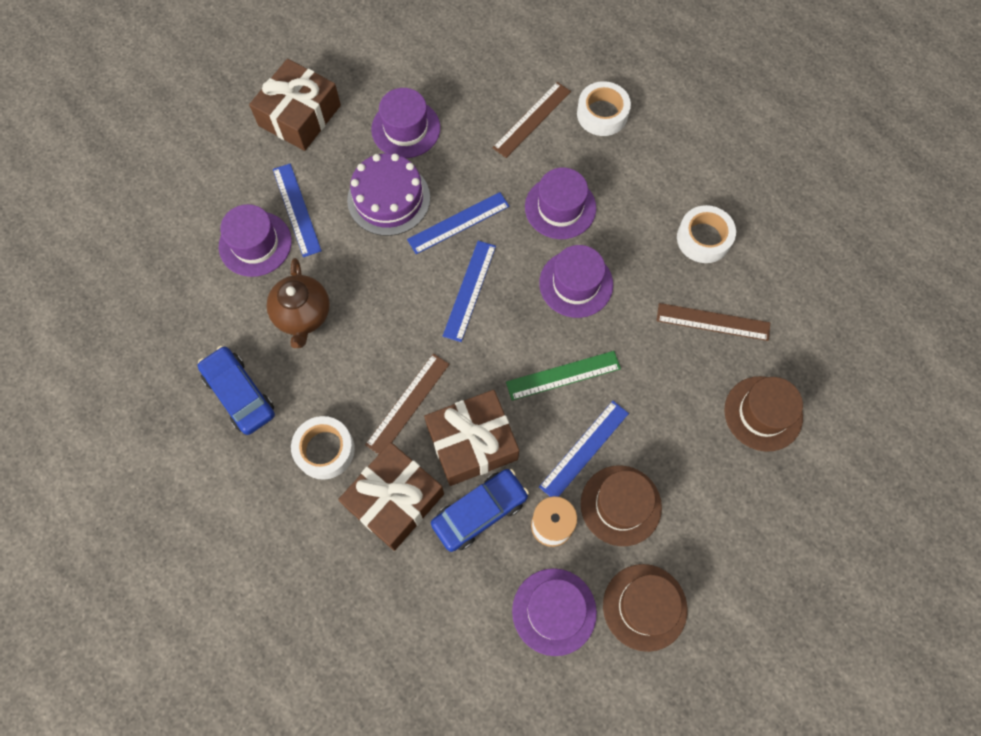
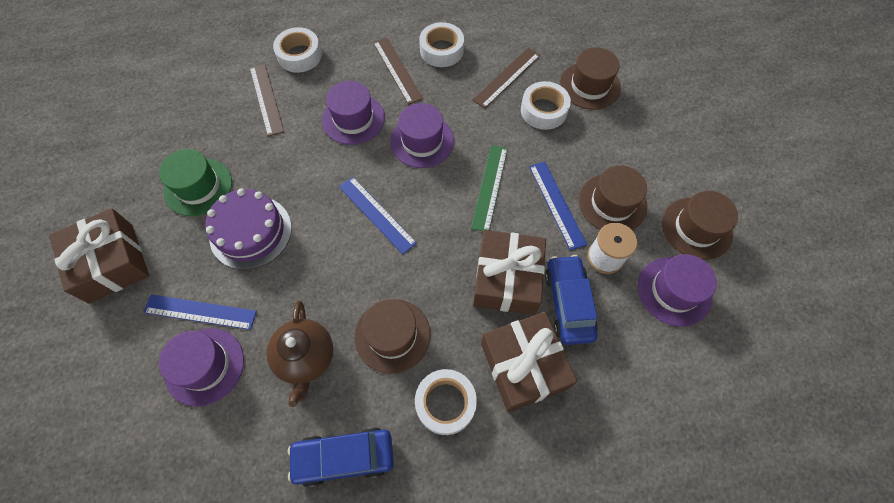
camera: 60 degrees left, 5 degrees down
(303, 315) = (306, 358): brown teapot -> brown teapot turned 60 degrees clockwise
(360, 372) = (392, 335): none -> brown hat
(406, 129) = (198, 187): purple hat -> green hat
(408, 404) = (444, 311): brown ruler -> brown ruler (397, 70)
(458, 223) = (313, 192): blue ruler -> none
(694, 381) = (543, 110): none -> white tape

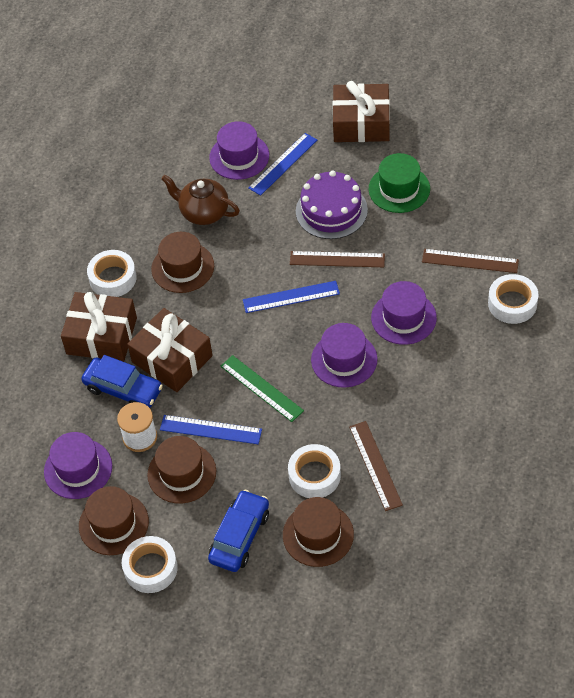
camera: 125 degrees right, 10 degrees down
(344, 457) = (123, 211): blue car -> blue car (240, 536)
(397, 70) = (443, 376): brown ruler -> brown ruler (337, 259)
(441, 50) = (447, 425): white tape -> white tape (150, 568)

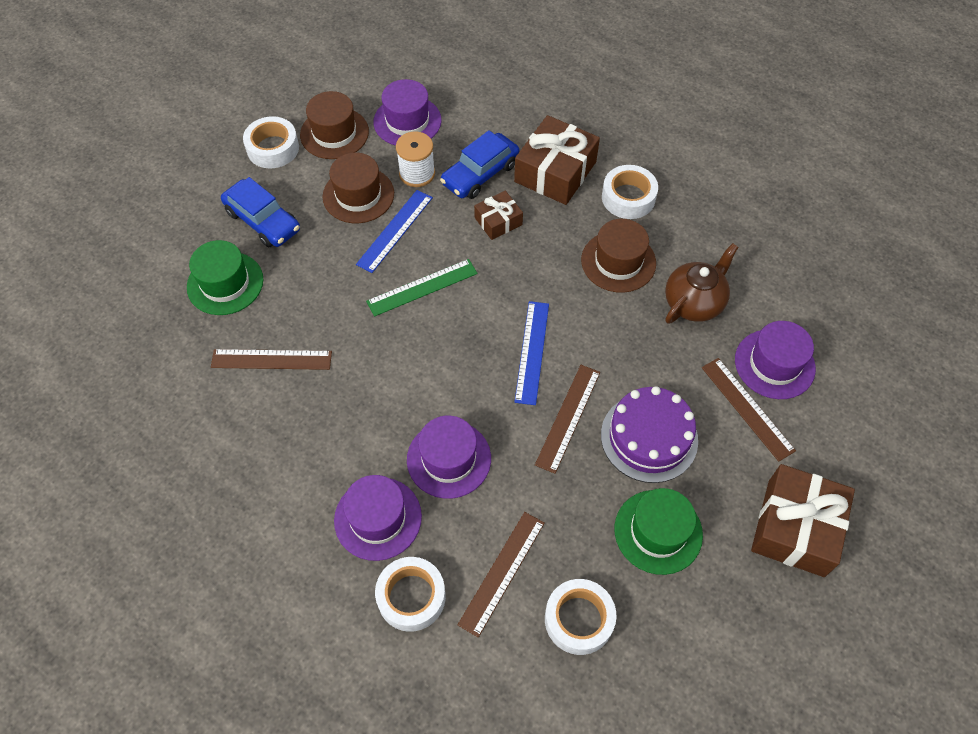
camera: 105 degrees right, 5 degrees up
(172, 359) = (498, 221): brown gift -> brown gift, size x0.54
(283, 164) = (747, 408): blue ruler -> brown ruler
(314, 475) = (292, 301): white tape -> white tape (579, 619)
(318, 534) = (225, 283): brown hat -> green hat
(344, 359) = (420, 376): purple hat -> purple hat (378, 518)

